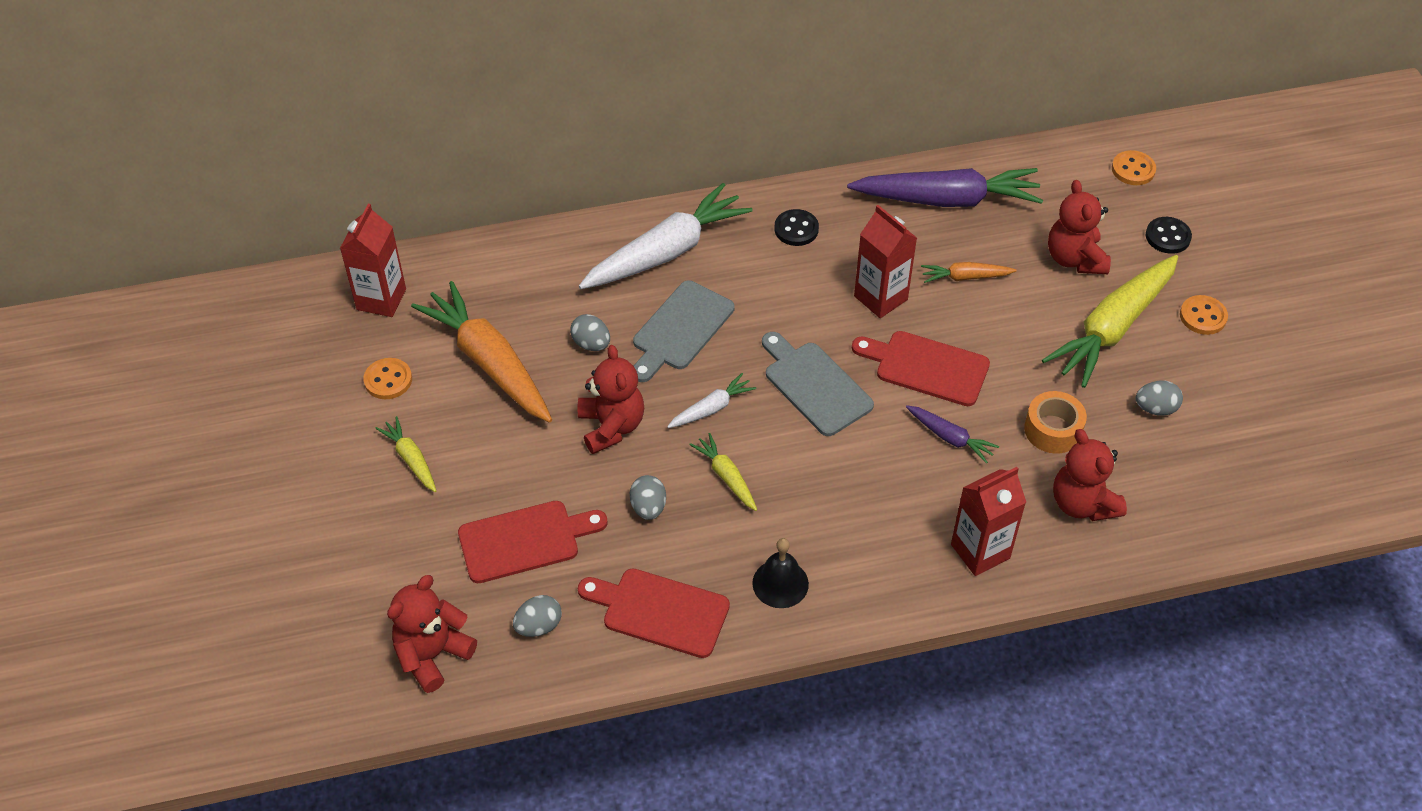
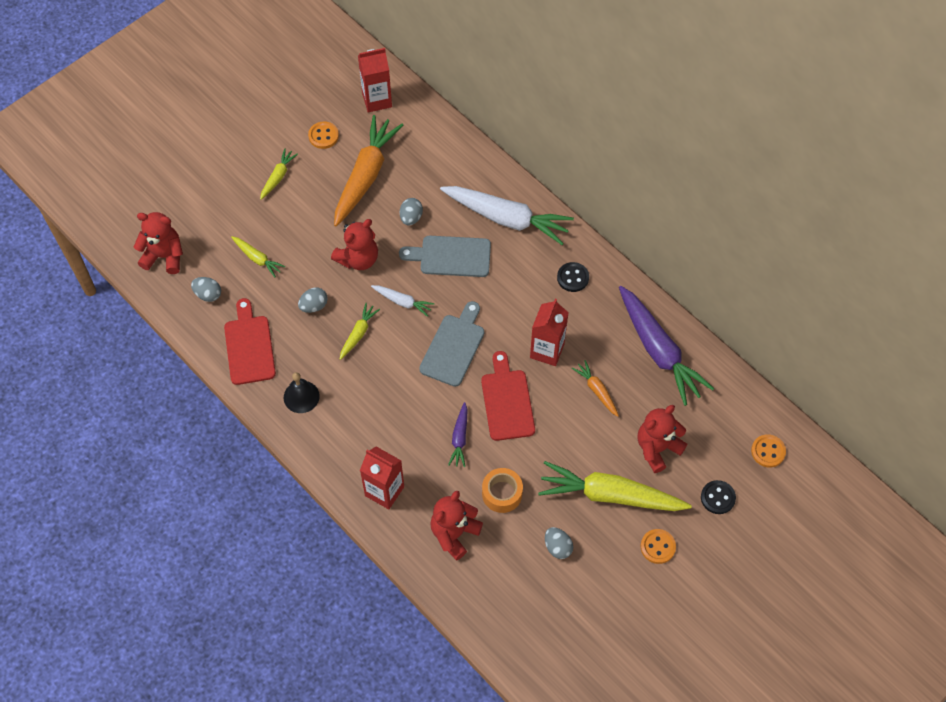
camera: 60 degrees right, 10 degrees up
(525, 540) = (257, 258): red cutting board -> yellow carrot

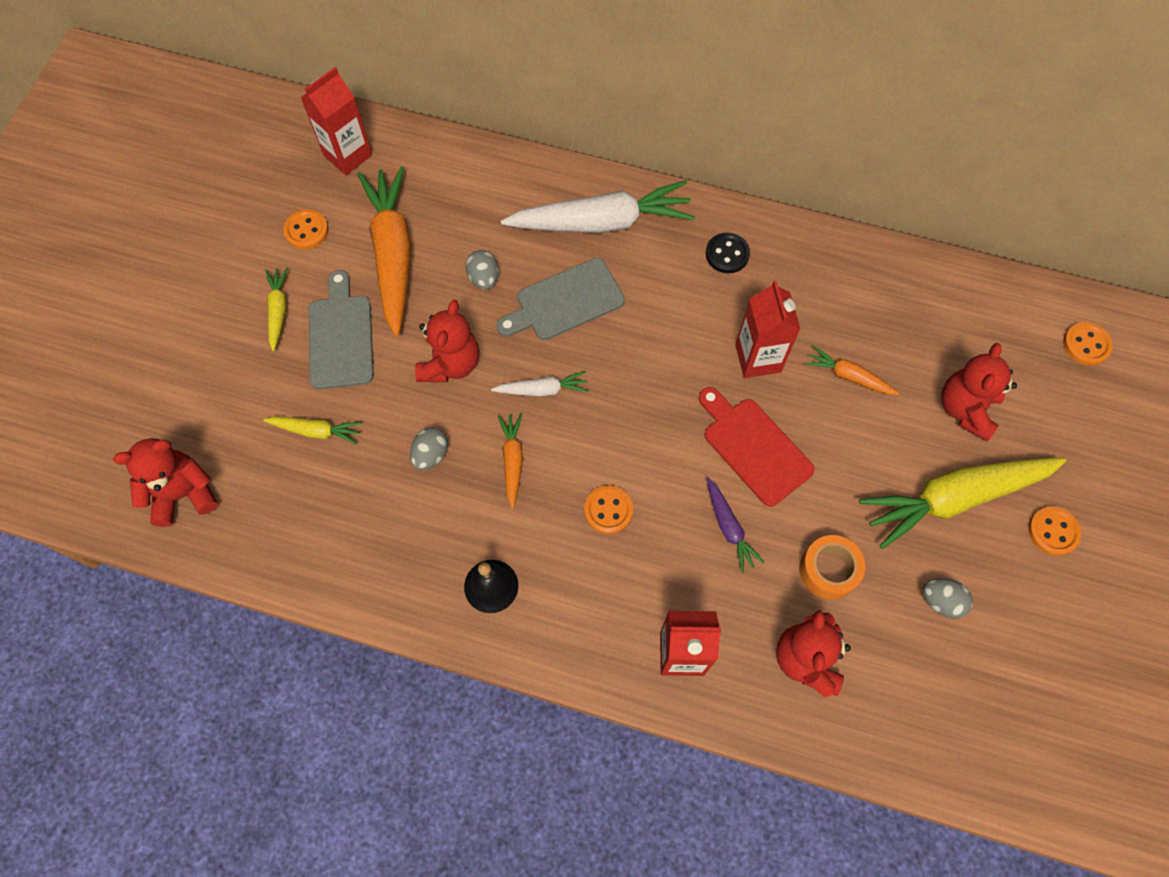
camera: 30 degrees left, 5 degrees up
(208, 294) = (277, 514): grey egg -> none
(249, 346) = (378, 556): red cutting board -> none
(358, 334) = (512, 460): yellow carrot -> orange carrot
(395, 391) = (608, 510): none -> orange button
(453, 347) = (643, 414): grey cutting board -> grey cutting board (340, 337)
(658, 350) = (884, 290): purple carrot -> none
(717, 498) = (1073, 431): black button -> none

